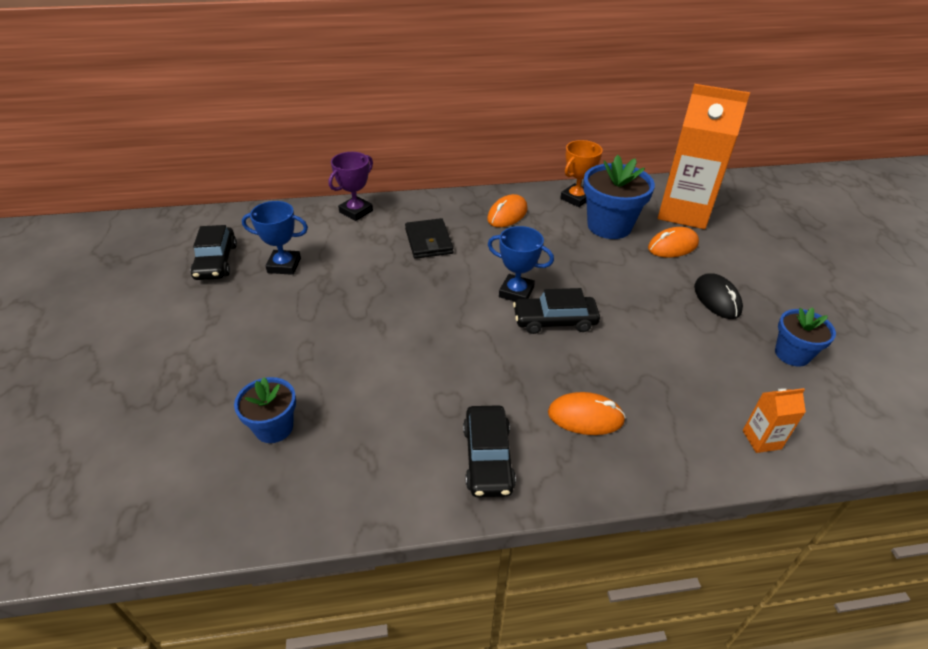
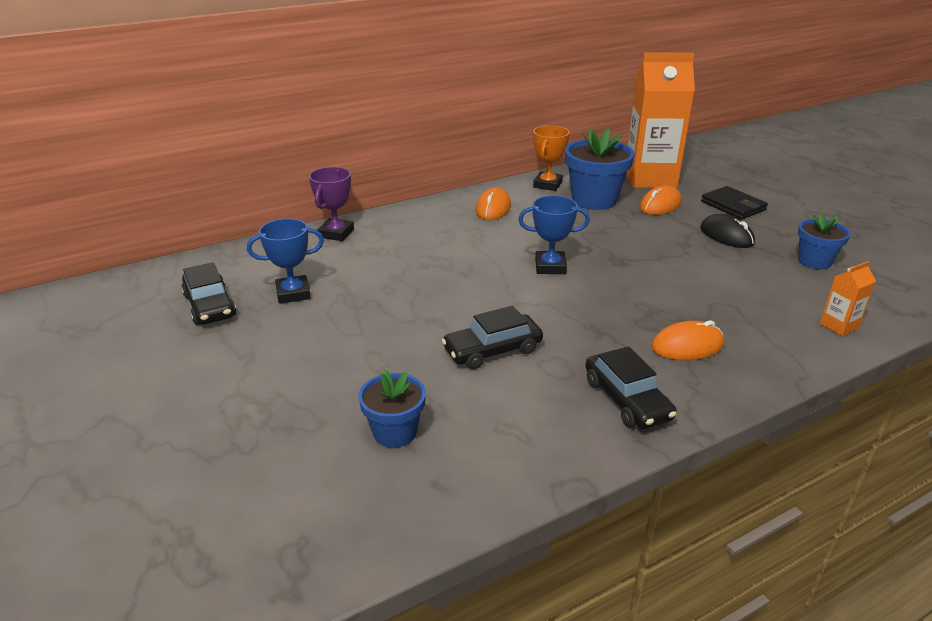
camera: 20 degrees left, 10 degrees down
(428, 241) = (432, 243): black wallet -> black wallet (733, 206)
(555, 321) = (603, 281): black car -> black car (492, 350)

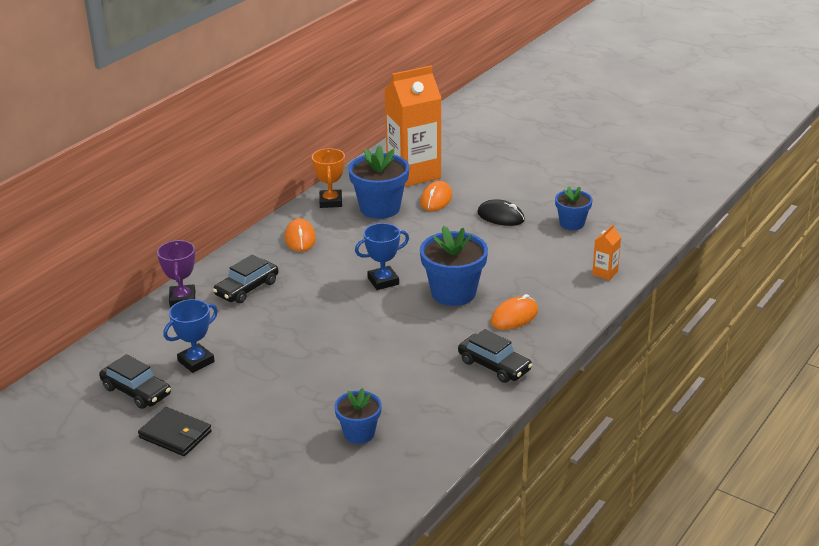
camera: 25 degrees left, 0 degrees up
(492, 350) = (384, 359): black car -> black car (247, 288)
(624, 299) = (453, 293): none -> blue flower pot
(733, 206) = (493, 186): black wallet -> black wallet (175, 435)

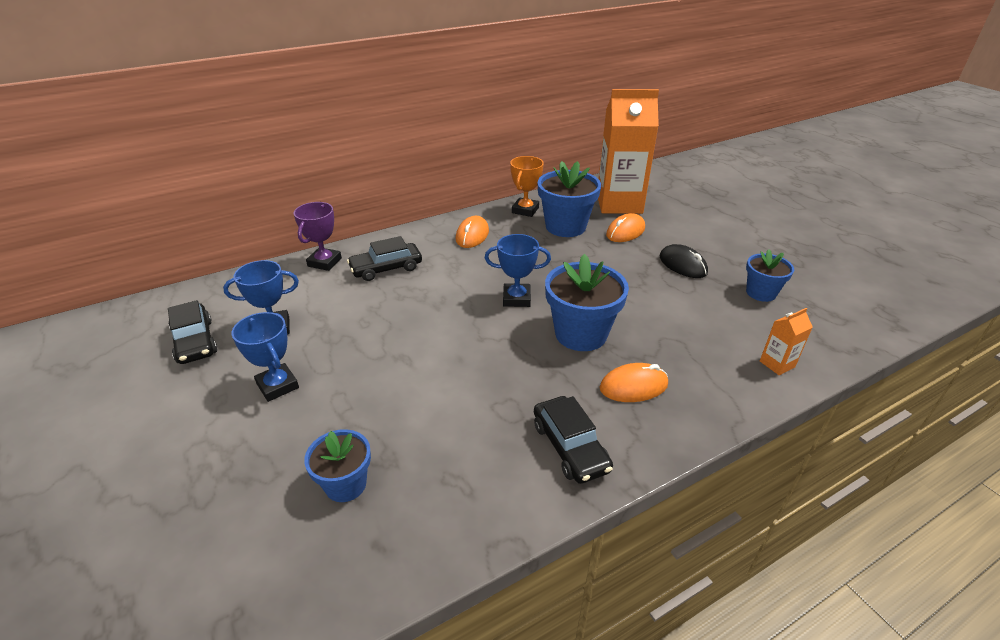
camera: 25 degrees right, 5 degrees up
(175, 435) = (173, 406): black wallet -> none
(245, 397) = (277, 386): none -> blue trophy

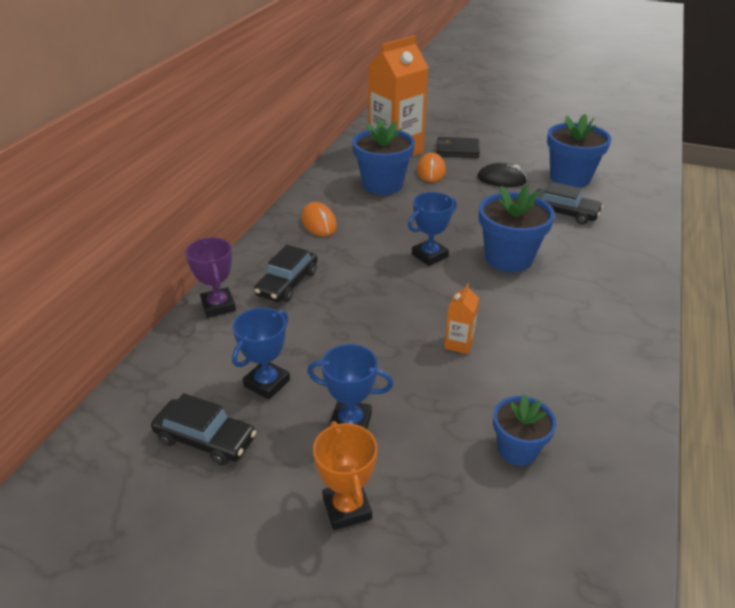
camera: 40 degrees left, 0 degrees up
(525, 210) = (331, 184): orange trophy -> orange trophy (347, 508)
(570, 447) = (607, 333): black car -> black car (564, 213)
(633, 386) = (586, 275): orange mouse -> none
(679, 223) = (457, 150): none -> black wallet
(761, 293) = (570, 178): blue flower pot -> blue flower pot, size x1.67
(777, 364) = (636, 219): orange carton -> orange carton (459, 343)

